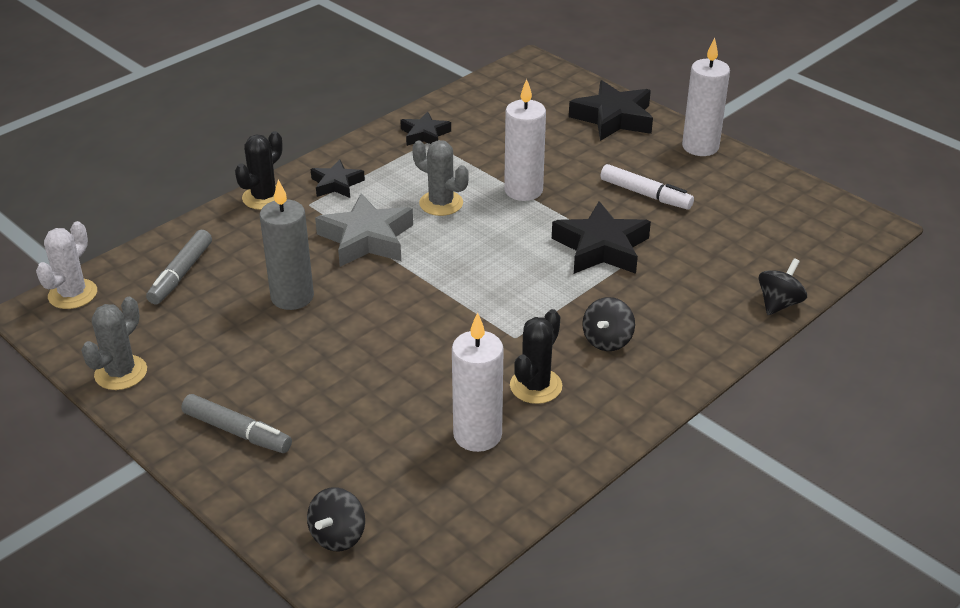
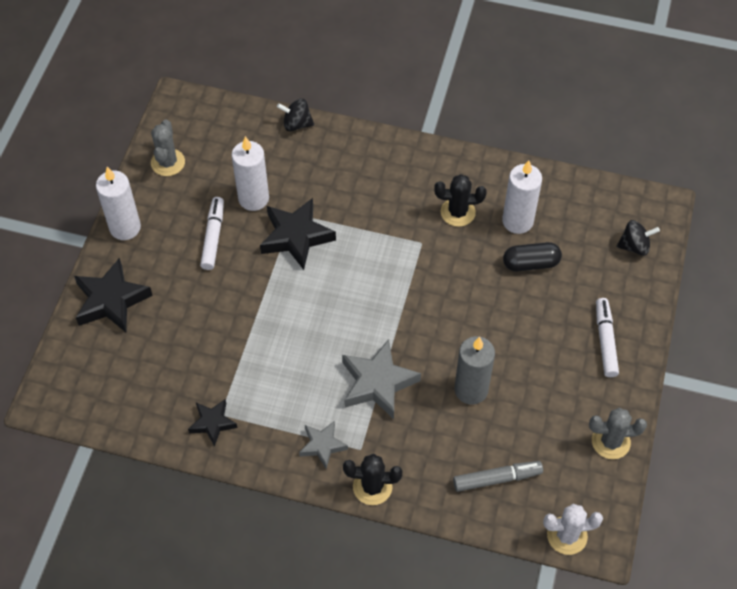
camera: 120 degrees left, 20 degrees up
(237, 432) = (605, 341): grey marker -> white marker
(336, 184) = (322, 445): black star -> grey star
(404, 417) = (530, 263): none -> black capsule
(441, 203) = (303, 359): grey cactus -> grey cactus (168, 162)
(523, 190) = (254, 314): white candle -> white candle (253, 198)
(607, 340) = (392, 195): black spinning top -> none

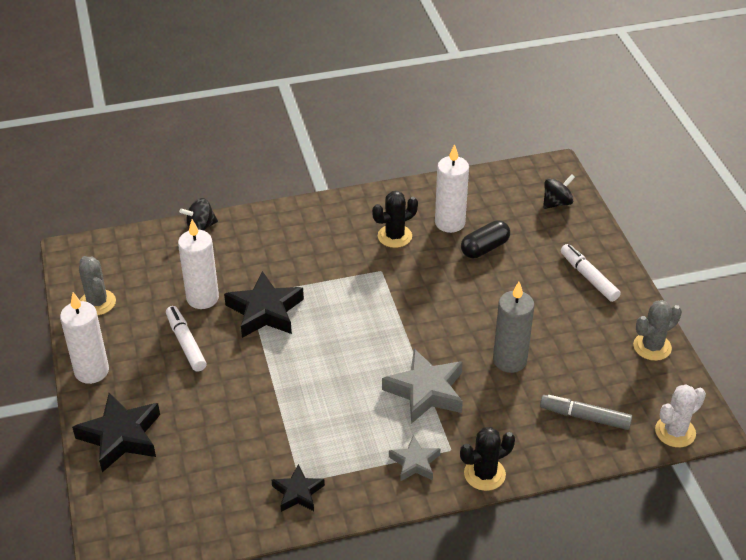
camera: 30 degrees left, 15 degrees down
(497, 479) = (585, 417): grey marker -> grey marker turned 120 degrees counterclockwise

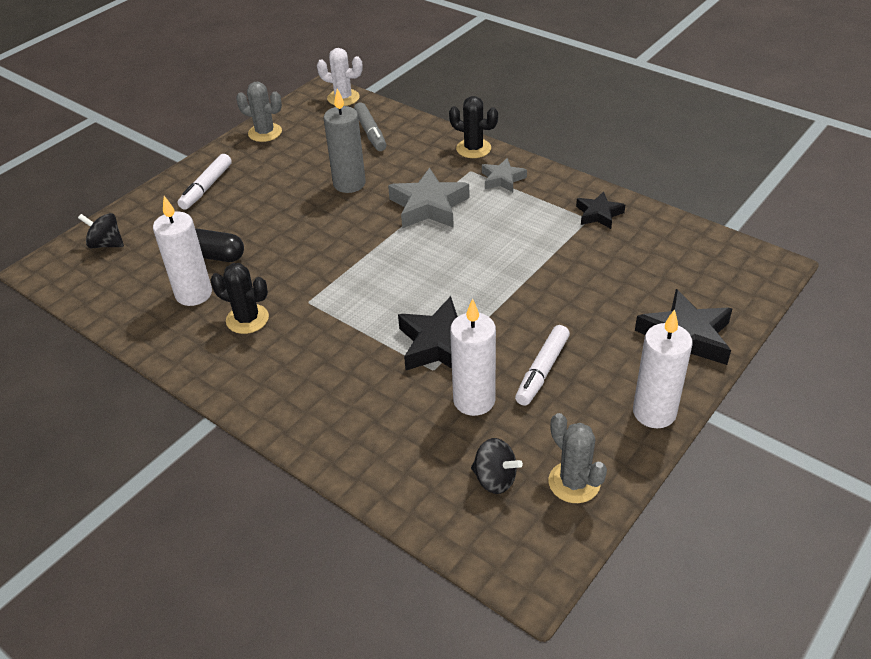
camera: 125 degrees left, 0 degrees up
(97, 303) = (574, 482): grey cactus -> grey cactus turned 60 degrees counterclockwise
(200, 227) = (369, 482): black spinning top -> black spinning top (495, 479)

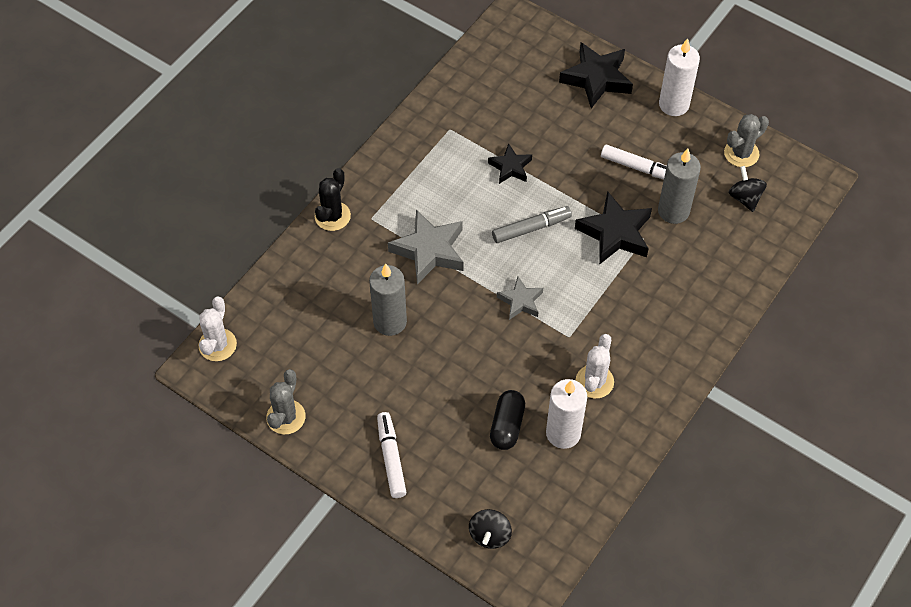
camera: 95 degrees left, 15 degrees up
(206, 187) = (391, 458): white marker -> white marker turned 120 degrees counterclockwise
(247, 319) = (594, 381): black cactus -> white cactus
(370, 133) = (295, 311): grey marker -> grey marker (531, 228)
(474, 400) = (673, 211): white candle -> grey candle
(495, 479) = (745, 198): black spinning top -> black spinning top turned 45 degrees counterclockwise
(502, 179) = (387, 192): grey star -> grey star (520, 301)
(599, 214) = (443, 121): black star -> black star (510, 167)

